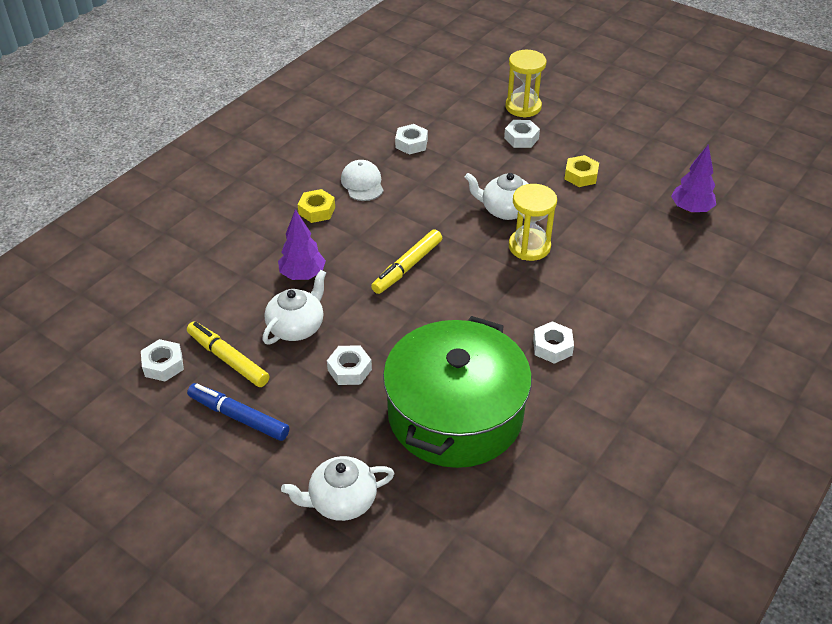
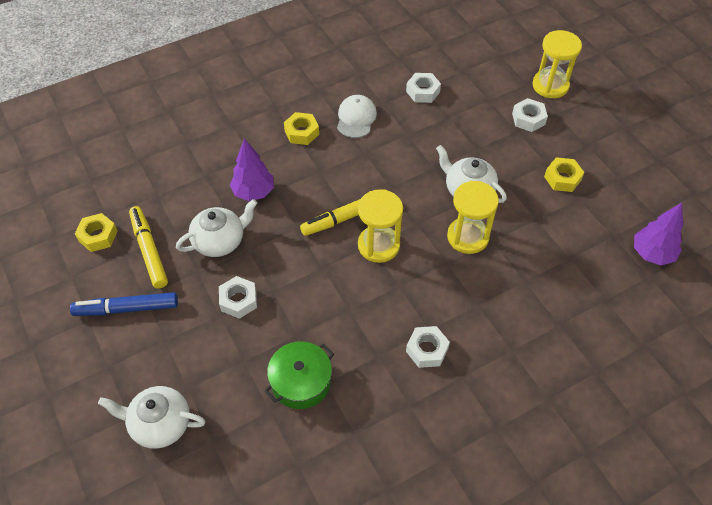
camera: 25 degrees right, 10 degrees up
(163, 365) = (98, 236): white nut -> yellow nut
(238, 417) = (126, 308): blue marker -> blue marker turned 60 degrees counterclockwise
(453, 280) = (378, 245): none -> yellow hourglass
(455, 414) = (301, 382): green pot -> green pot, size x0.46

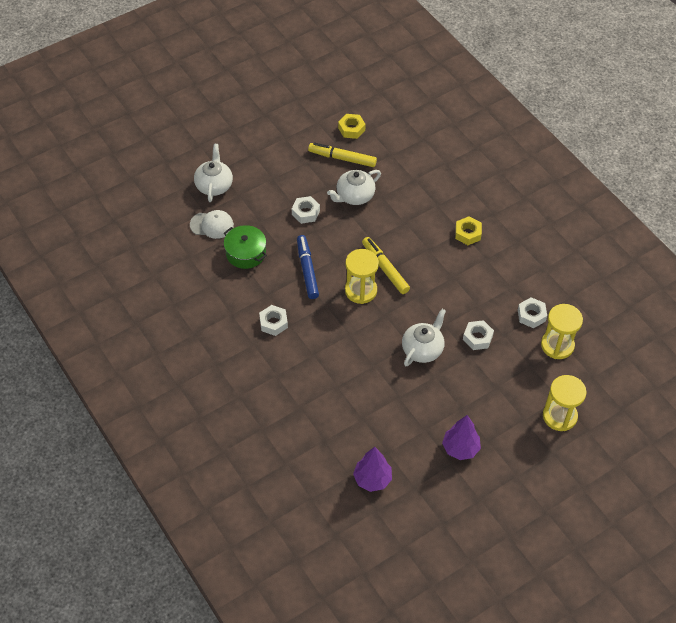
camera: 85 degrees right, 0 degrees up
(126, 308) = (295, 155): blue marker -> blue marker (307, 270)
(149, 250) = (342, 158): yellow marker -> yellow marker turned 135 degrees counterclockwise
(220, 241) = (354, 196): white teapot -> white teapot turned 90 degrees clockwise
(253, 192) = (401, 210): purple tree -> purple tree (460, 448)
(356, 118) = (490, 269): white cap -> white cap (212, 225)
(468, 237) = (375, 348): yellow hourglass -> yellow hourglass (557, 345)
(528, 119) = (512, 396): white nut -> white nut (477, 338)
(562, 178) = (445, 419): yellow nut -> none

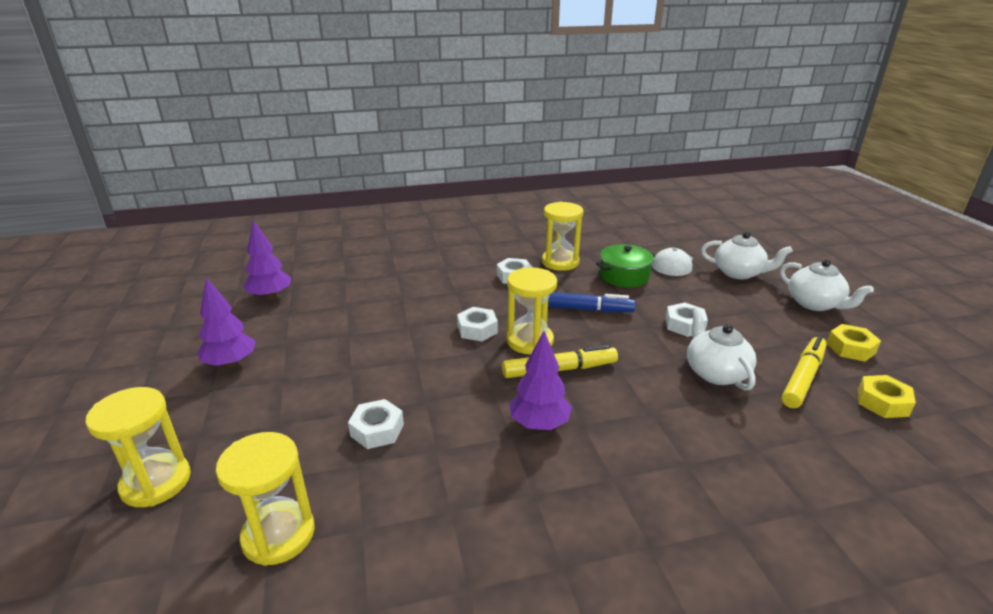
camera: 110 degrees right, 25 degrees down
(236, 298) = (560, 262): none -> yellow hourglass
(423, 349) = (400, 370): white teapot -> white teapot (815, 304)
(437, 267) = (539, 424): none -> purple tree
(467, 233) = (604, 486): yellow nut -> yellow nut (850, 348)
(531, 315) = (369, 518): white nut -> white nut (477, 329)

